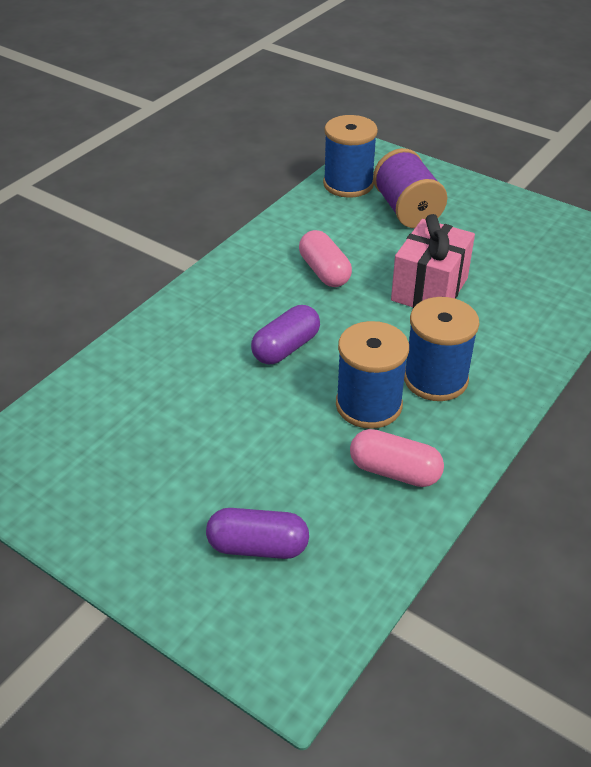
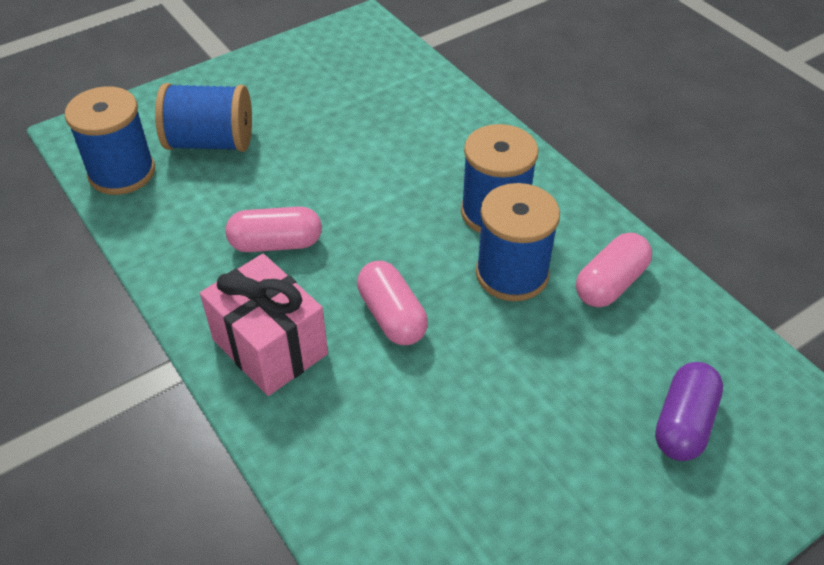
camera: 70 degrees left, 5 degrees up
(286, 348) = (392, 316): purple capsule -> pink capsule
(407, 210) = (210, 142): purple spool -> blue spool
(429, 289) = (357, 171): pink gift -> pink gift (270, 346)

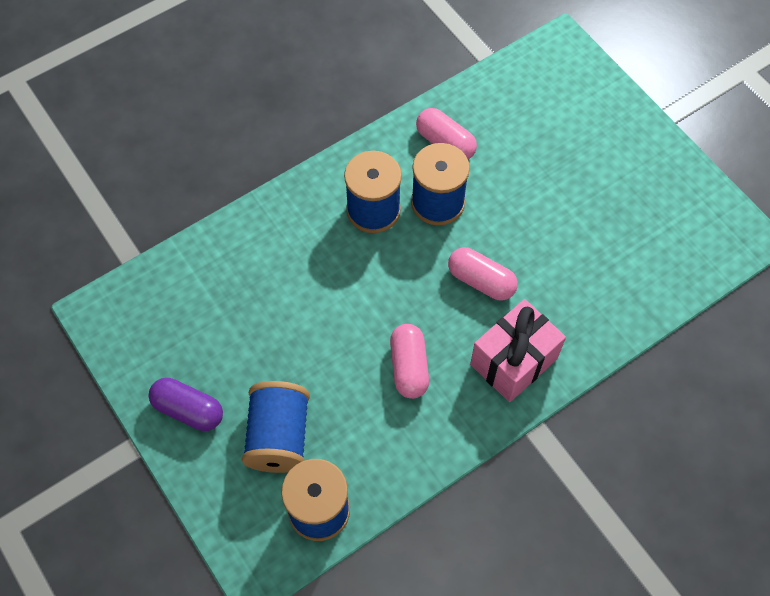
camera: 90 degrees left, 15 degrees up
(392, 316) = (481, 281): pink capsule -> pink capsule turned 60 degrees clockwise
(683, 423) = (558, 119): purple capsule -> purple capsule (188, 410)

